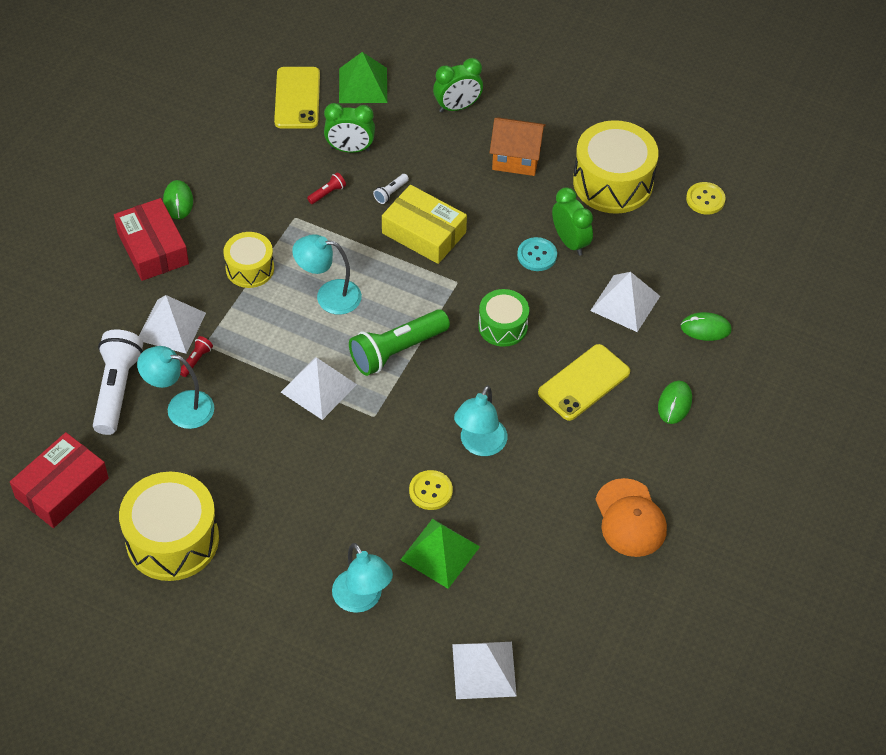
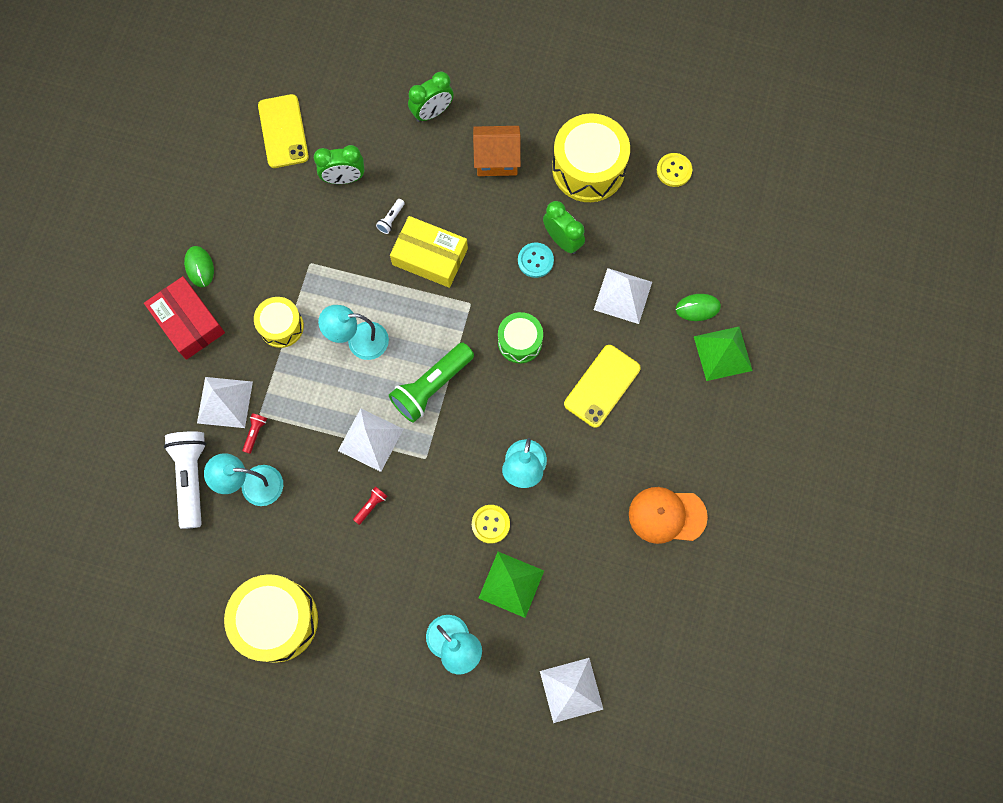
camera: 10 degrees left, 20 degrees up
(62, 488) = (167, 589): red box -> none
(327, 193) = (334, 231): red flashlight -> red flashlight (371, 505)
(363, 85) = (341, 105): green pyramid -> green pyramid (723, 353)
(630, 518) = (667, 515): orange cap -> orange cap turned 120 degrees clockwise
(674, 403) = (684, 391): green mouse -> none

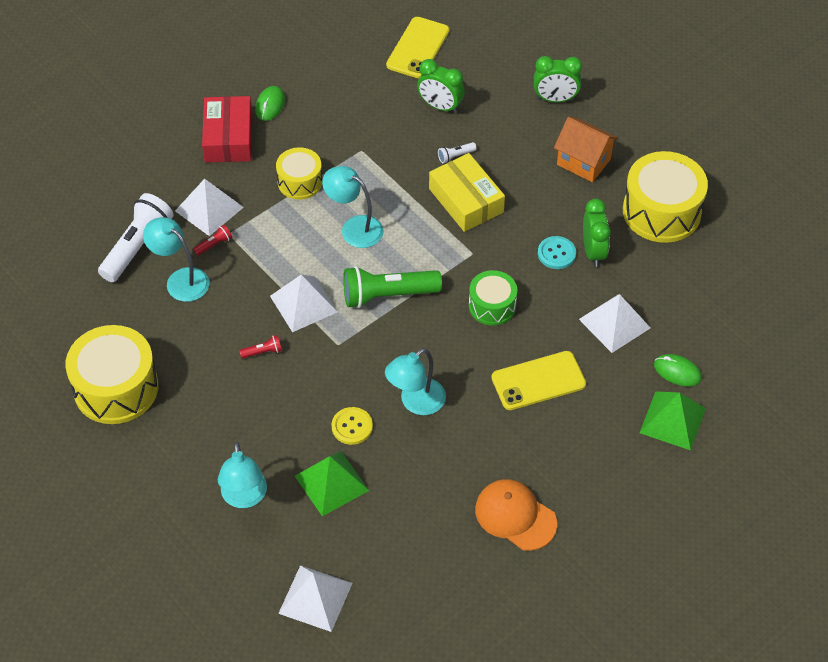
camera: 35 degrees right, 20 degrees down
(674, 170) = (741, 255): yellow button -> none

